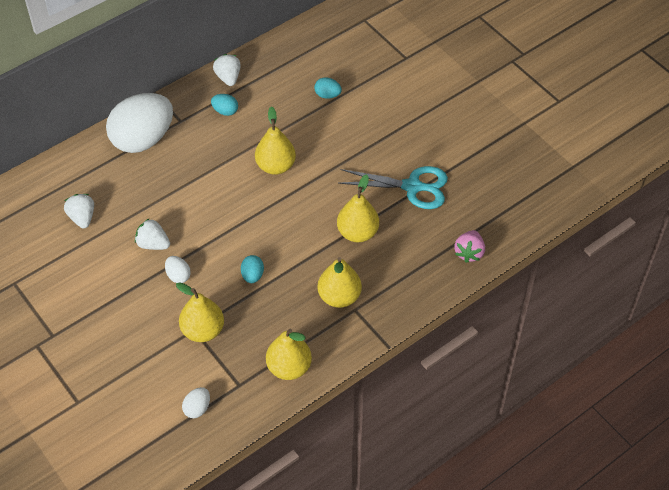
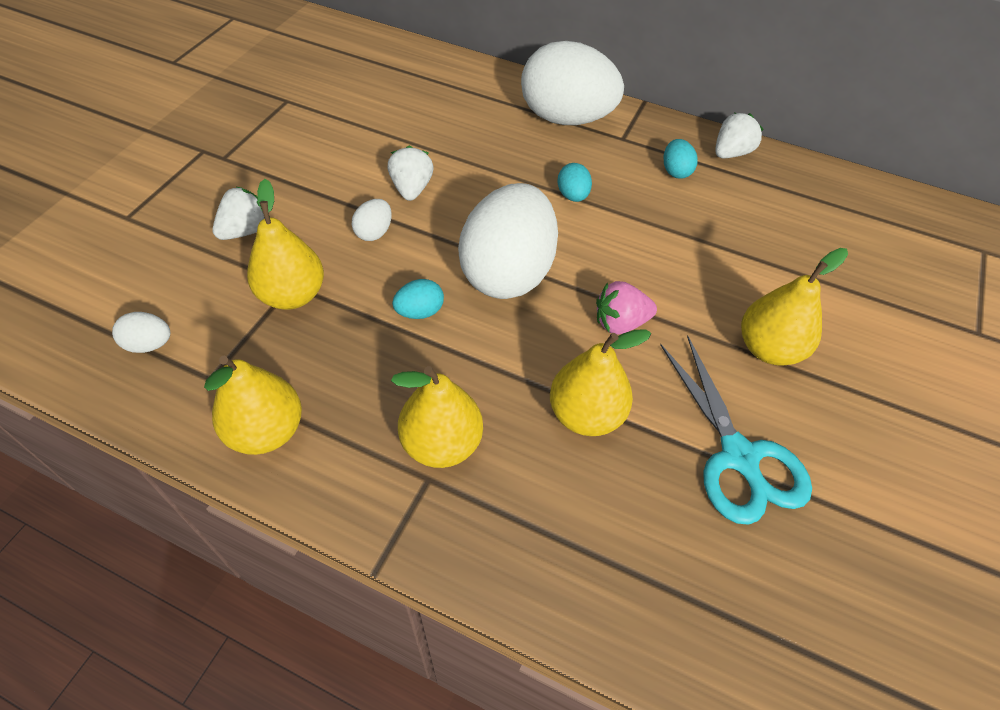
camera: 60 degrees right, 0 degrees up
(82, 218) = (412, 115): white strawberry -> white strawberry (246, 231)
(250, 225) = (508, 273): none -> white egg
(276, 166) = (631, 258): yellow pear -> yellow pear (768, 348)
(327, 95) = (807, 265): turquoise egg -> turquoise egg (572, 196)
(469, 253) = (669, 629): pink strawberry -> pink strawberry (620, 323)

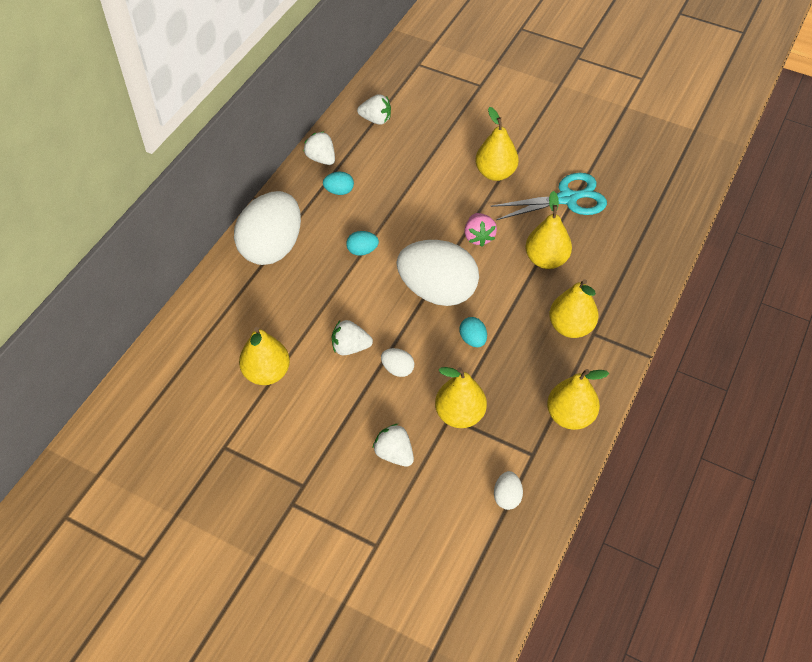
camera: 85 degrees left, 0 degrees up
(379, 124) = (266, 373): none -> yellow pear
(831, 204) = (376, 119): none -> white strawberry

